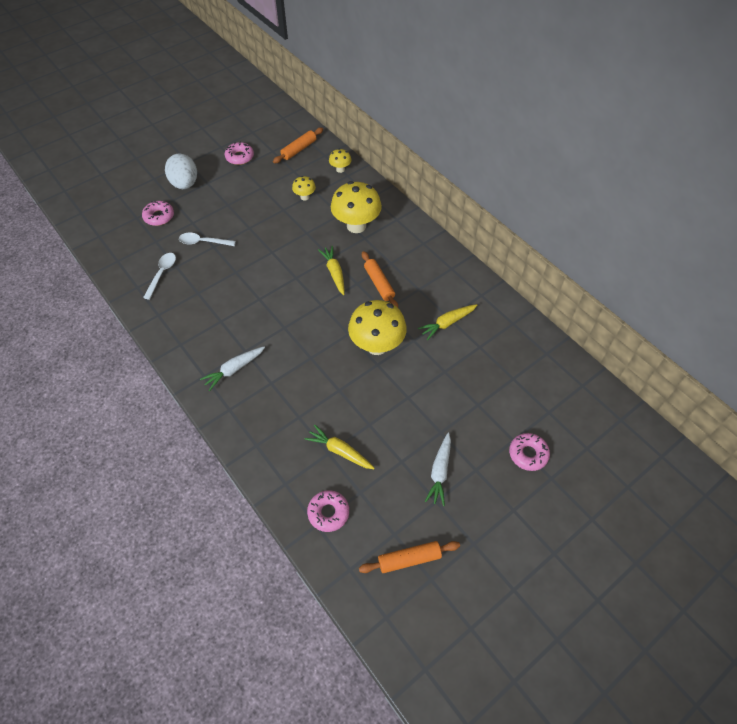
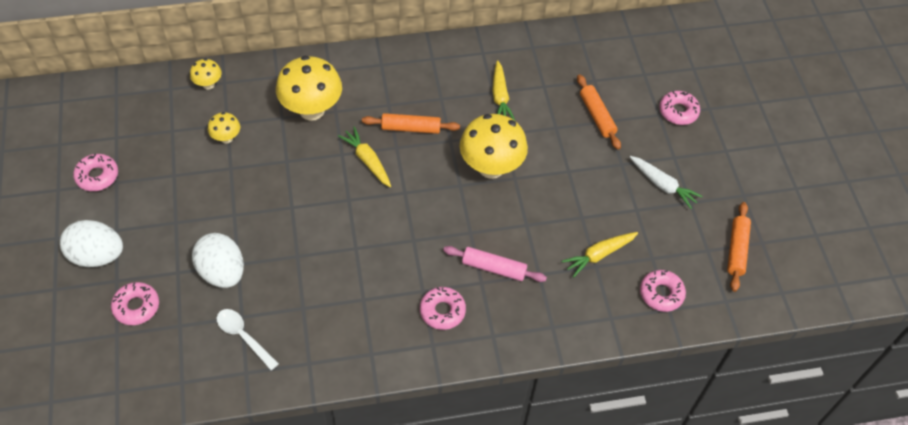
camera: 65 degrees left, 0 degrees up
(203, 242) = (222, 272): white spoon -> white egg
(234, 369) = (442, 311): white carrot -> pink donut
(287, 385) = (493, 268): none -> pink rolling pin
(299, 149) = (137, 109): orange rolling pin -> orange rolling pin (597, 116)
(334, 273) = (367, 161): yellow carrot -> yellow carrot turned 45 degrees clockwise

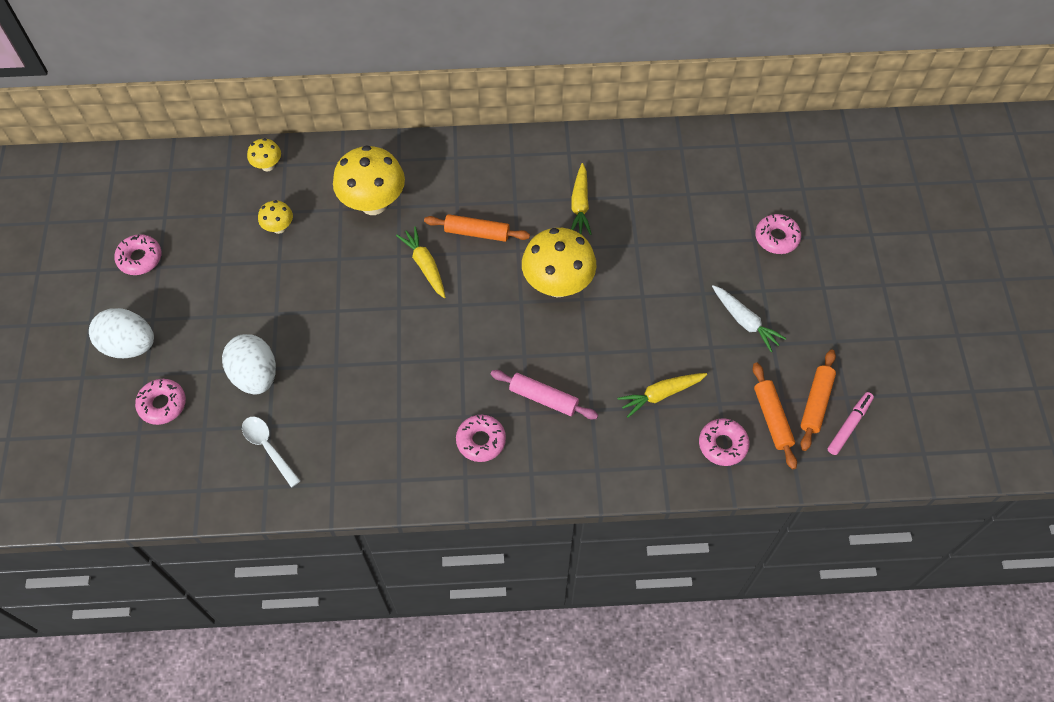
camera: 10 degrees right, 5 degrees up
(597, 116) = (684, 235): orange rolling pin -> orange rolling pin (772, 418)
(769, 266) = (849, 425): none -> pink marker

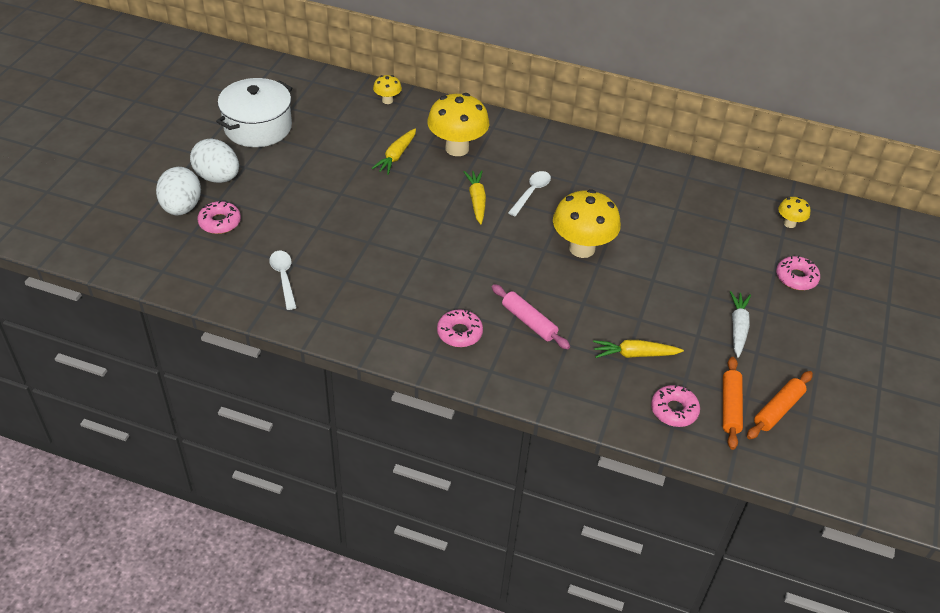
camera: 20 degrees right, 15 degrees down
(140, 258) = (258, 127): pink donut -> white pot
(255, 375) = (301, 227): white egg -> white egg (181, 208)
(279, 228) = (374, 141): yellow mushroom -> yellow mushroom (789, 223)
(477, 233) = (531, 192): orange rolling pin -> white spoon
(580, 205) = (629, 201): yellow carrot -> yellow carrot (396, 156)
(745, 321) = (738, 328): white carrot -> white carrot turned 150 degrees counterclockwise
(849, 425) = (803, 438): pink marker -> none

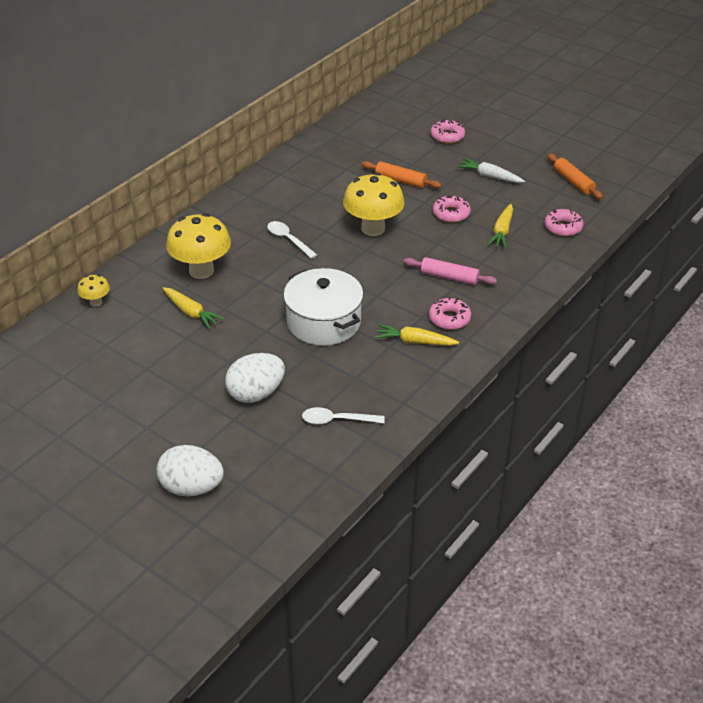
camera: 70 degrees left, 5 degrees down
(218, 177) = (154, 451): white egg -> white egg (256, 394)
(220, 222) = (231, 458): pink donut -> pink donut (451, 214)
(258, 127) = (82, 407): white pot -> white pot (323, 322)
(476, 200) = (283, 274): yellow carrot -> yellow carrot (415, 342)
(529, 322) = (449, 277): pink rolling pin -> pink rolling pin turned 45 degrees clockwise
(730, 407) = (566, 201): orange rolling pin -> orange rolling pin (400, 180)
(789, 223) = (388, 122): yellow mushroom -> none

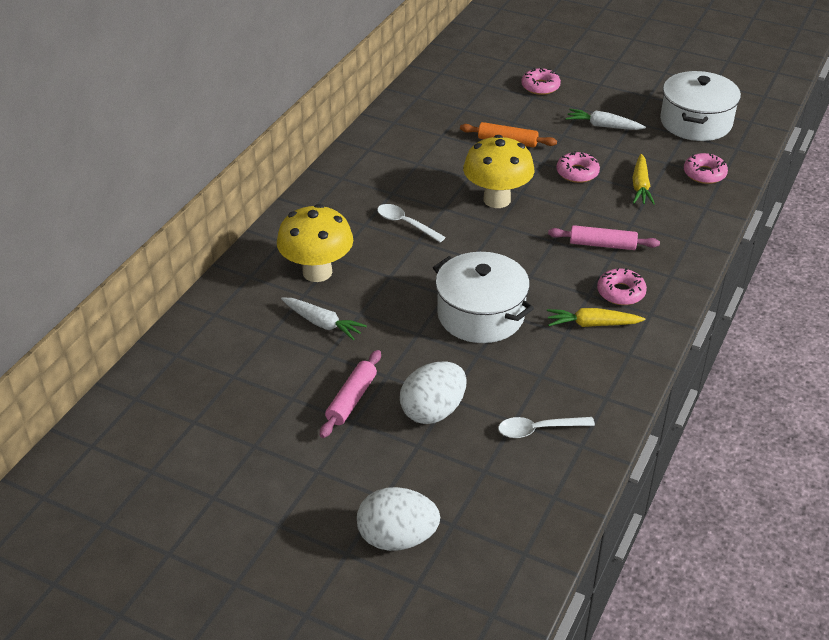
camera: 10 degrees left, 0 degrees up
(96, 302) = (204, 326): yellow mushroom -> none
(191, 312) = (322, 323): yellow carrot -> white carrot
(193, 376) = (351, 399): none -> pink rolling pin
(573, 182) = (695, 122): orange rolling pin -> white pot

